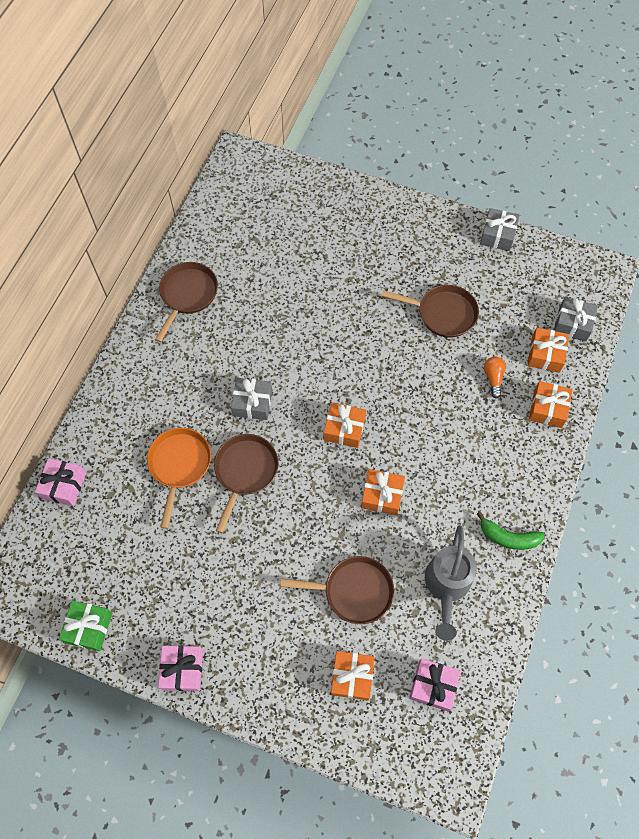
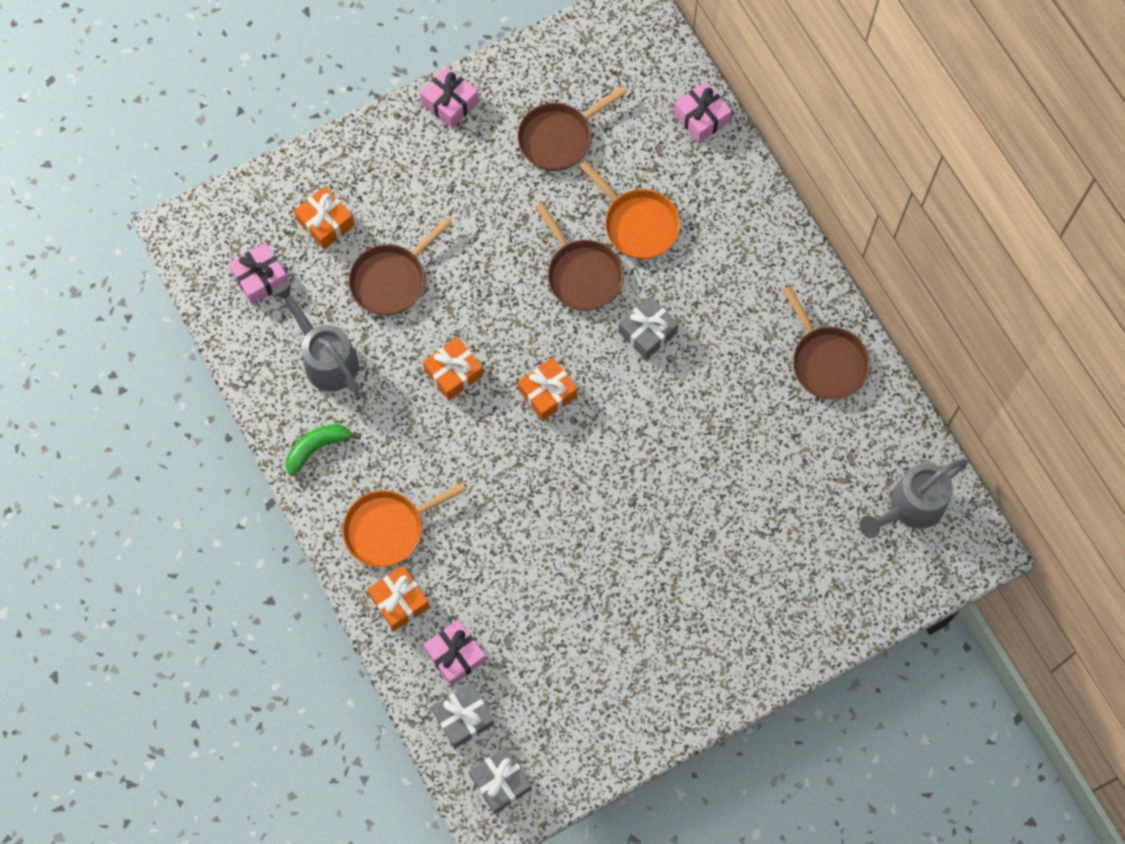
camera: 130 degrees right, 5 degrees up
(88, 627) = (549, 57): green gift -> none
(242, 199) = (910, 507): none -> grey watering can
(443, 313) = (590, 595): brown pan -> brown pan (559, 138)
(493, 378) = (476, 579): orange light bulb -> none
(497, 235) = (635, 743): grey gift -> grey gift (500, 782)
(513, 450) = (389, 528): none -> orange pan
(545, 354) = (455, 655): orange gift -> pink gift

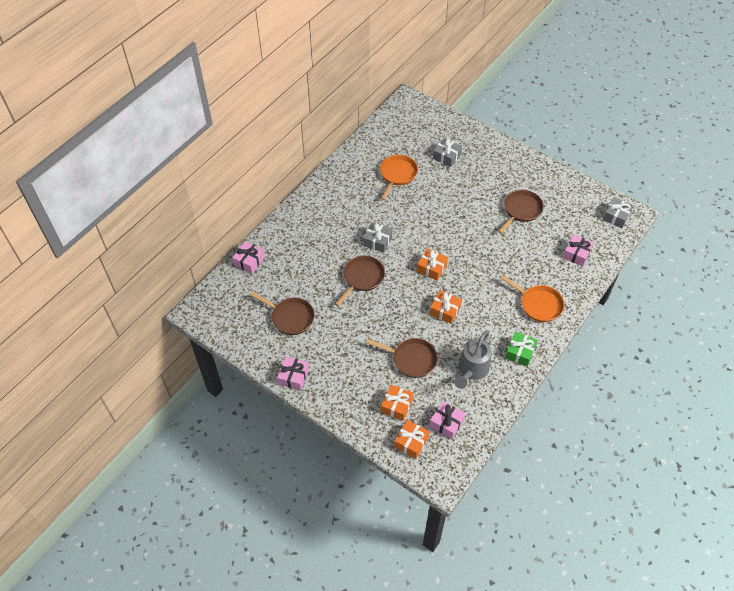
camera: 115 degrees left, 15 degrees down
(317, 448) = (520, 352): green banana -> green gift
(399, 601) = (568, 285): orange gift -> orange gift (411, 442)
(463, 718) = (600, 240): grey gift -> grey gift (446, 156)
(637, 224) = (322, 266): orange pan -> orange pan (397, 175)
(826, 361) = (353, 172): brown pan -> brown pan (521, 210)
(910, 507) = (404, 125): grey watering can -> none

